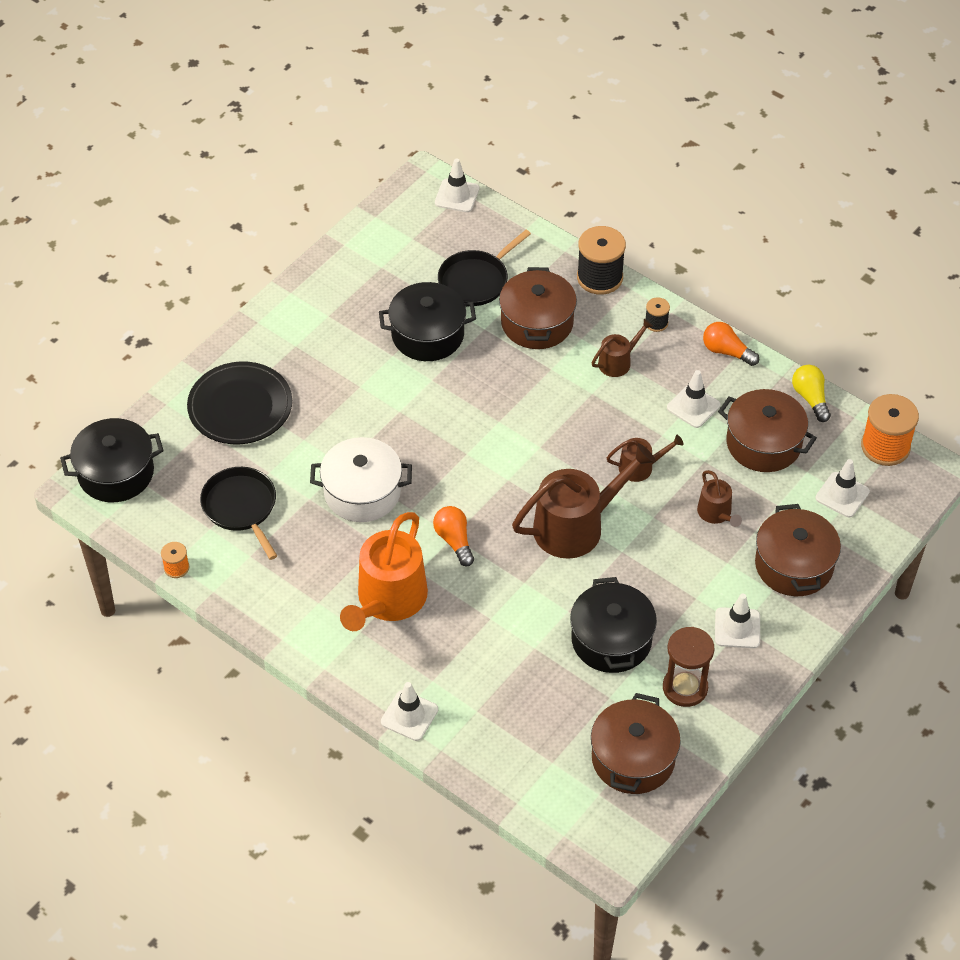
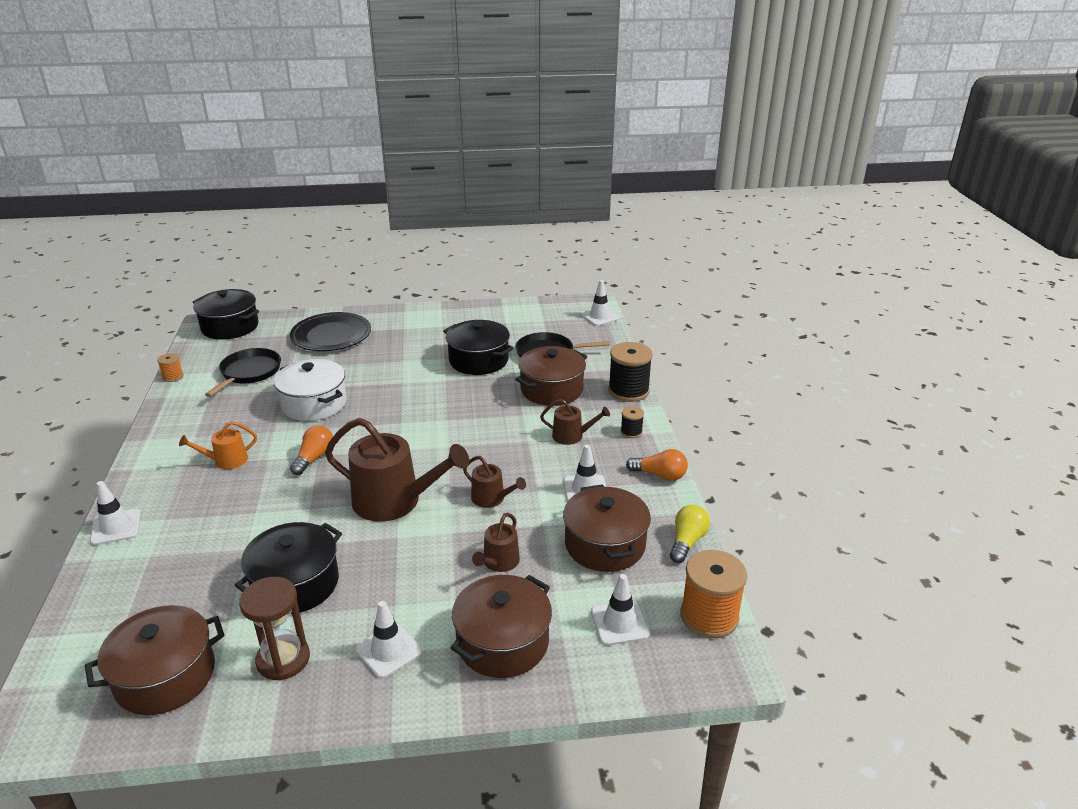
camera: 45 degrees right, 20 degrees down
(388, 600) = (226, 461): orange watering can -> orange watering can, size x0.50
(726, 351) = (660, 475): orange light bulb -> orange light bulb turned 120 degrees clockwise

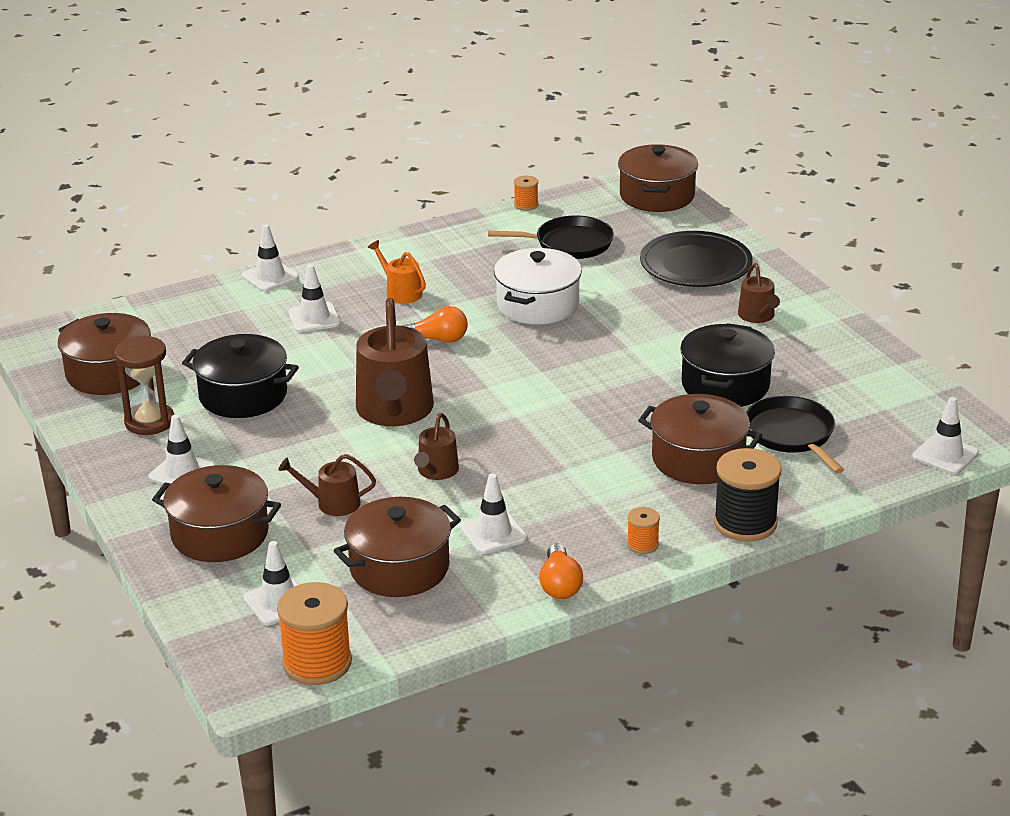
camera: 70 degrees right, 0 degrees up
(214, 515) = (314, 318): none -> white traffic cone
(230, 327) = (657, 196): black pot -> brown pot
(571, 436) = (599, 499): brown watering can -> brown watering can (758, 316)
(631, 432) = (642, 544): black spool -> orange spool
(687, 541) = (438, 628): yellow light bulb -> none

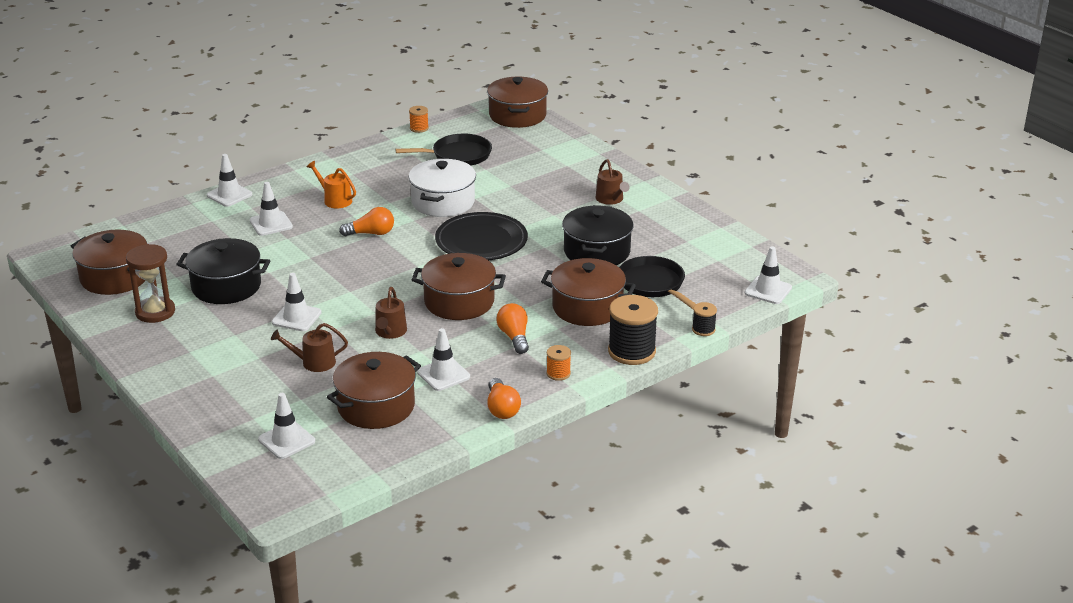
camera: 10 degrees left, 0 degrees up
(182, 472) = (189, 349): white traffic cone -> white traffic cone (296, 317)
(220, 534) = (229, 393): brown pot -> brown pot (459, 302)
(317, 663) = (326, 483): orange spool -> none
(394, 411) = (348, 289): brown watering can -> none
(595, 491) = (514, 337): none -> orange light bulb
(695, 264) = (557, 164): black plate -> black plate (481, 241)
(847, 501) = (703, 329): none -> black spool

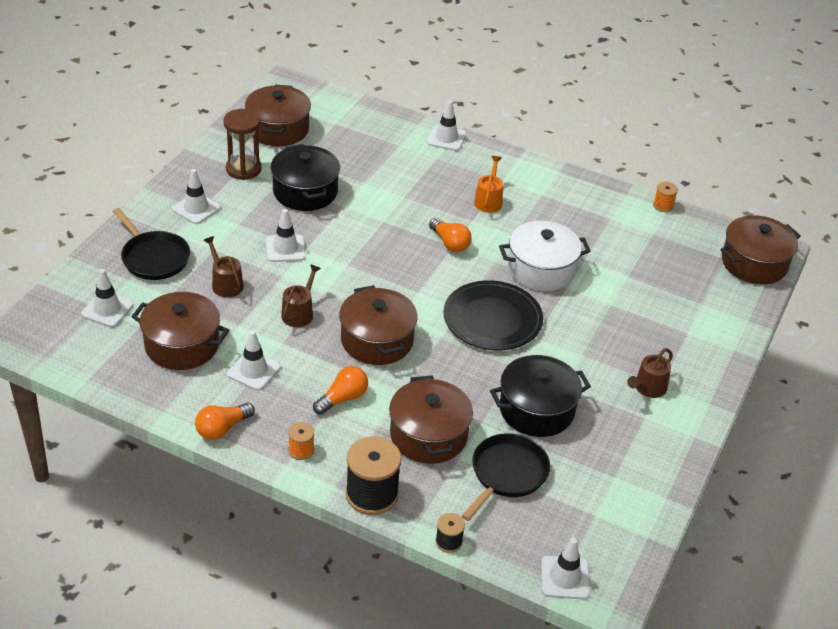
camera: 60 degrees right, 10 degrees up
(271, 224) = (419, 179): white traffic cone -> white traffic cone (196, 208)
(390, 332) = (299, 313): brown watering can -> brown watering can turned 135 degrees clockwise
(458, 155) = (636, 249): black pan -> black pan (154, 258)

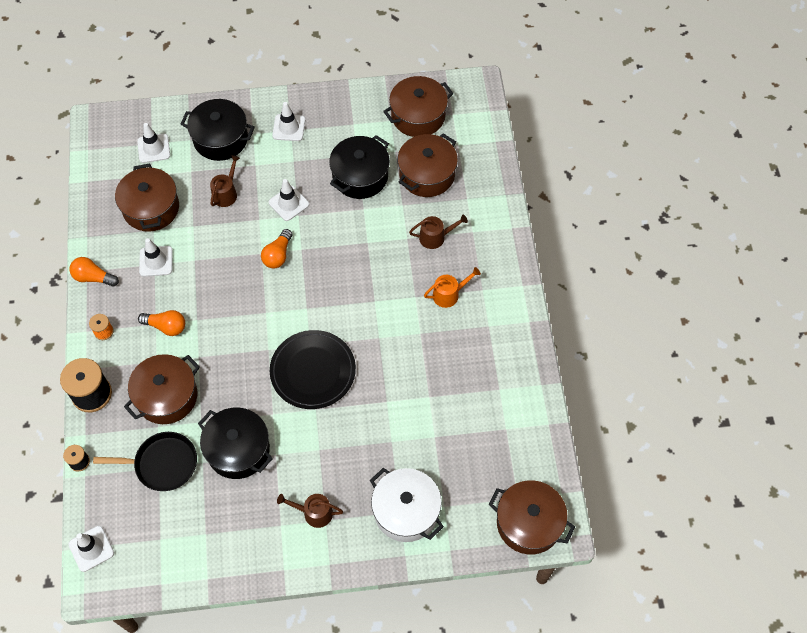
camera: 60 degrees right, 20 degrees up
(154, 258) = (220, 139): black pan -> black pot
(243, 169) = (354, 125): brown hourglass -> none
(299, 313) = (229, 252): brown watering can -> brown watering can (435, 237)
(377, 340) = (236, 313): brown pot -> brown pot (427, 174)
(446, 138) = (503, 224): white traffic cone -> none
(450, 243) = (376, 297): orange light bulb -> orange light bulb (278, 255)
(541, 269) = (395, 373): white pot -> white pot (406, 511)
(663, 206) = (549, 419): orange spool -> none

